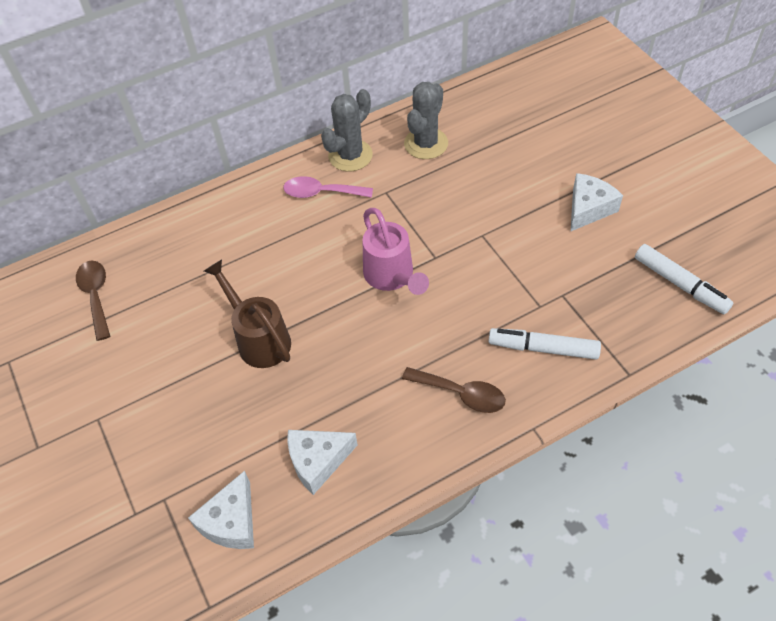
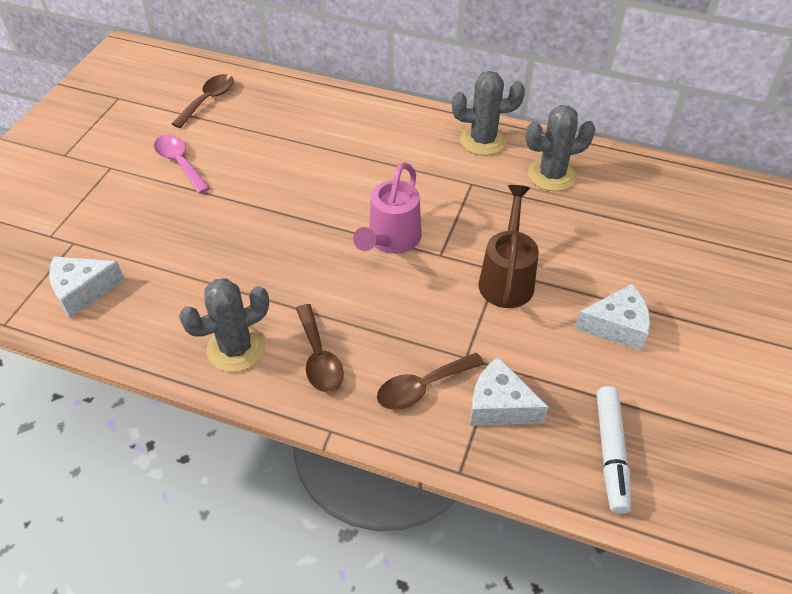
camera: 45 degrees right, 5 degrees down
(259, 339) = (253, 203): brown watering can -> brown watering can (507, 278)
(318, 461) = (175, 306): white cheese -> white cheese (499, 405)
(321, 193) = (426, 148): pink spoon -> pink spoon (179, 163)
(402, 443) = (236, 348): none -> grey cactus
(543, 348) = (422, 387): white marker -> brown spoon

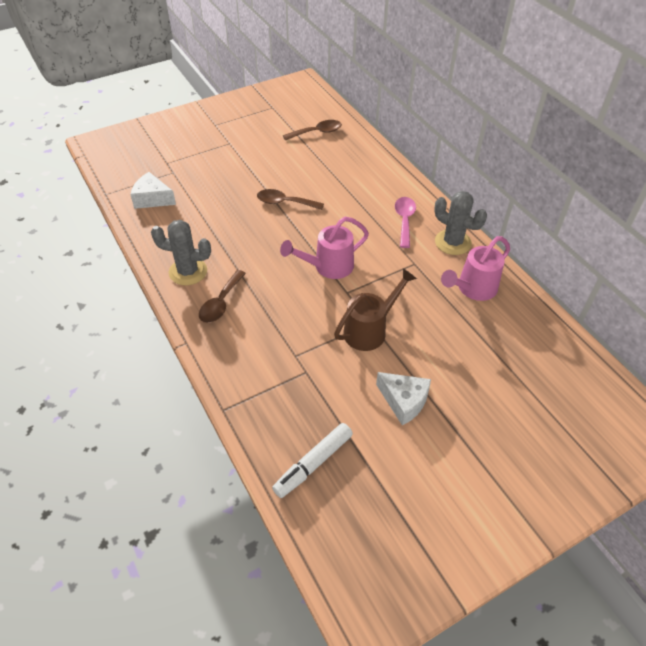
camera: 40 degrees right, 0 degrees up
(179, 163) = (265, 159): pink spoon -> pink spoon (404, 220)
(422, 387) = (254, 354): brown spoon -> brown spoon (285, 202)
(499, 405) = (283, 393): white cheese -> none
(551, 175) = (473, 289): grey cactus -> pink watering can

